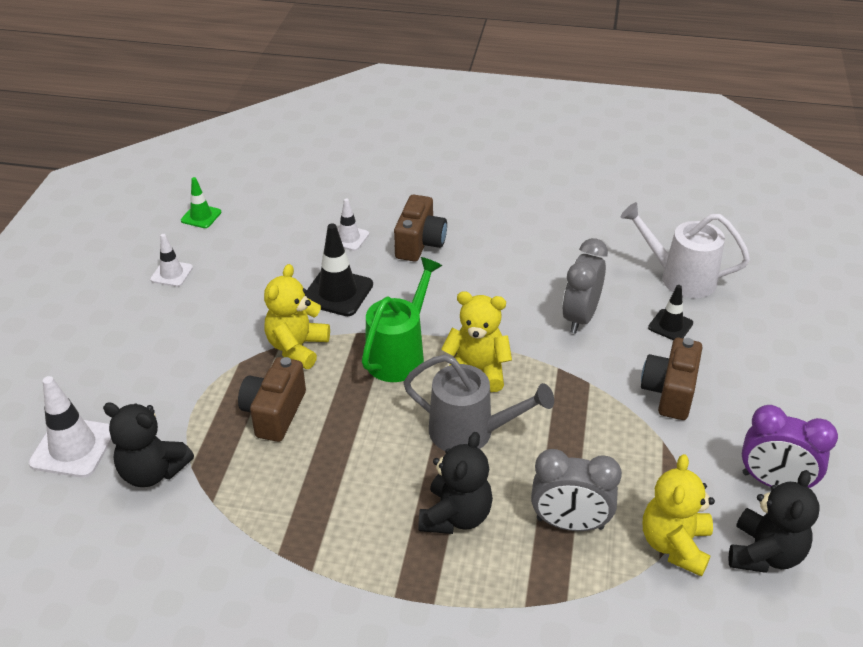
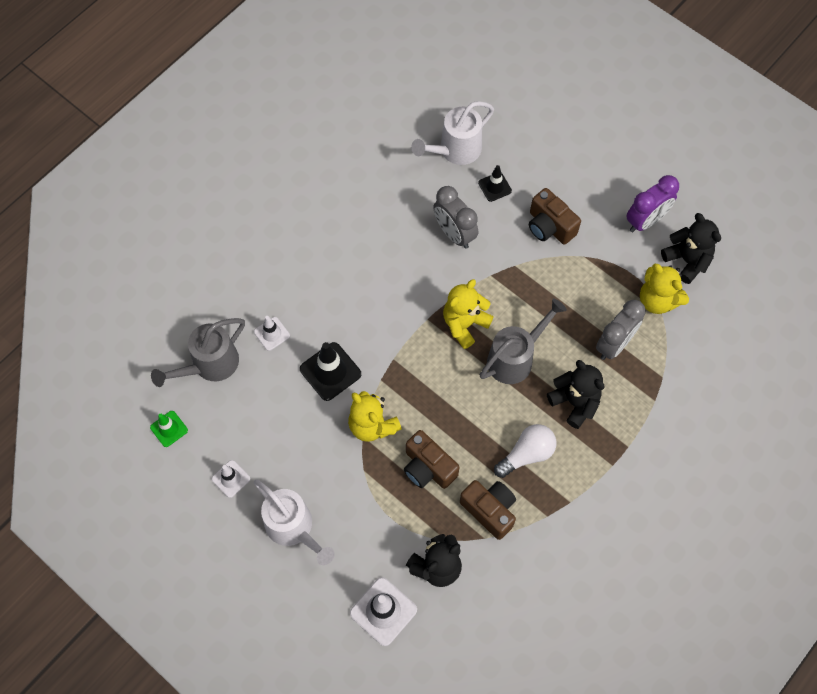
camera: 60 degrees left, 25 degrees up
(140, 338) = (294, 528): none -> white watering can
(284, 214) = (209, 365): none -> grey watering can
(350, 496) = (526, 454): none -> white light bulb
(399, 354) = (419, 362): green watering can -> none
(420, 243) = (311, 289): brown camera -> brown camera (489, 510)

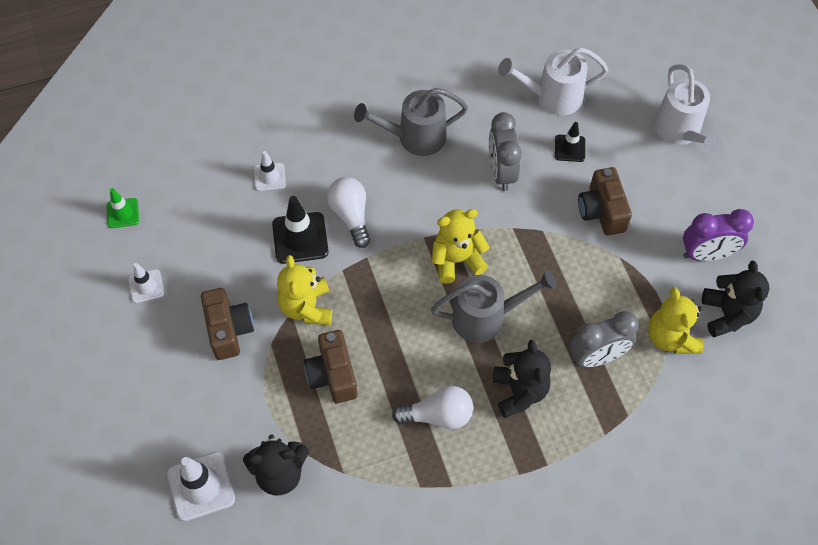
camera: 30 degrees right, 5 degrees down
(209, 365) = (195, 176): grey watering can -> grey watering can (414, 137)
(294, 528) = (171, 362): white watering can -> white watering can (680, 132)
(359, 331) = (351, 215): none -> white light bulb
(489, 510) = (366, 449): brown camera -> brown camera (229, 330)

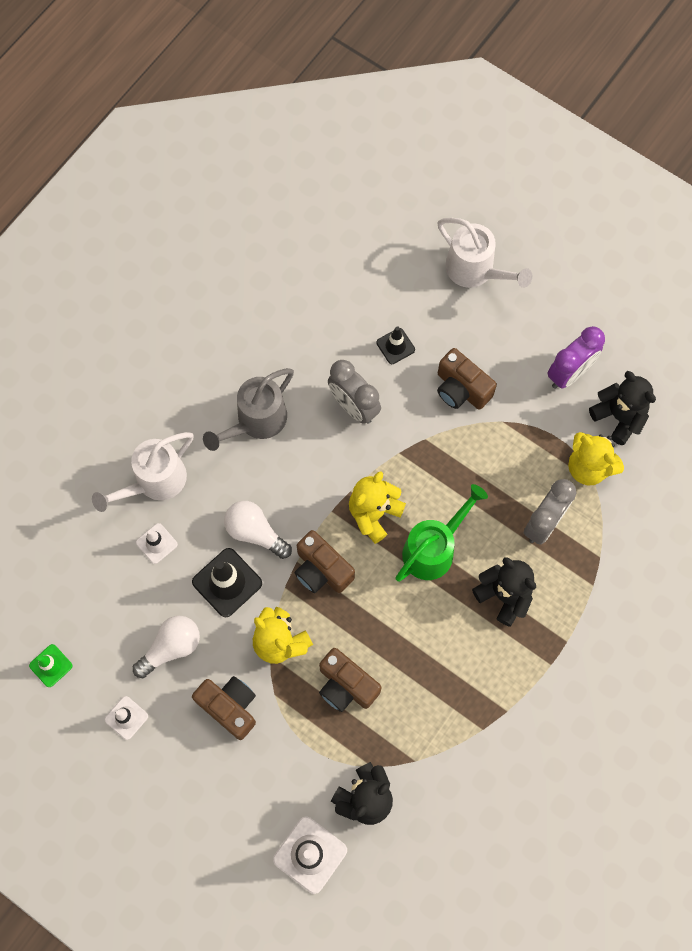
camera: 35 degrees left, 10 degrees up
(382, 275) = (322, 570): none -> brown camera
(438, 415) = (455, 660): white light bulb -> white light bulb (171, 647)
(487, 317) = (434, 548): grey watering can -> green watering can
(551, 97) = (346, 306): white watering can -> white watering can (154, 482)

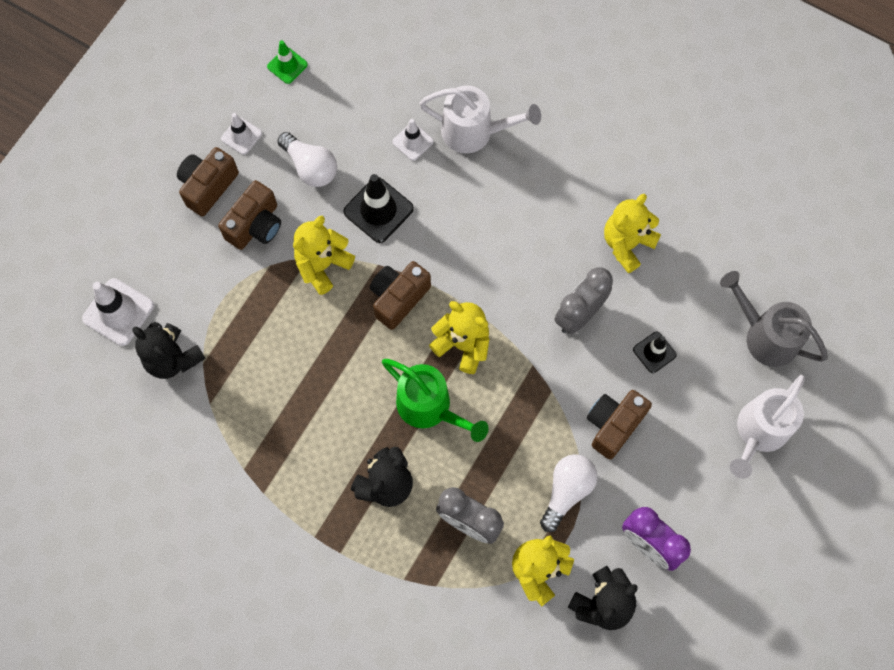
camera: 85 degrees right, 0 degrees up
(154, 482) = (475, 132): white watering can -> white watering can turned 150 degrees clockwise
(255, 532) = (432, 231): white light bulb -> white light bulb (567, 491)
(256, 422) = (550, 220): grey watering can -> grey watering can (764, 335)
(288, 356) = (627, 244): none -> yellow teddy bear
(346, 685) = (282, 331): brown camera -> brown camera (208, 186)

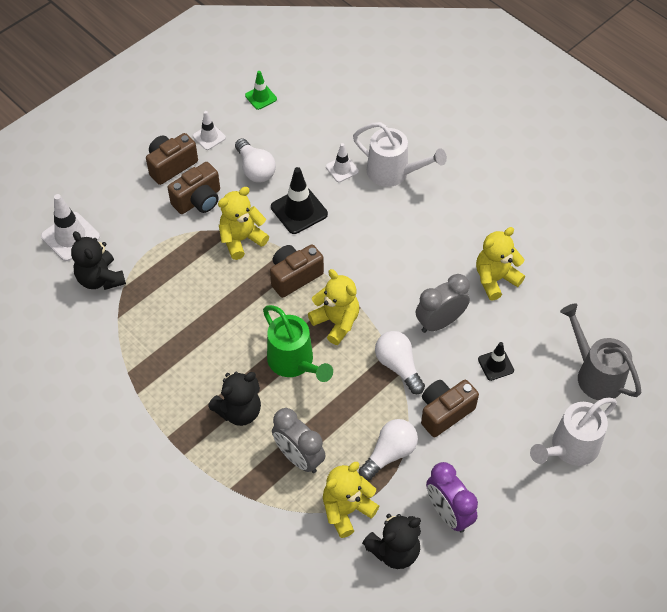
camera: 15 degrees right, 15 degrees down
(547, 382) = (398, 366): none -> white light bulb

